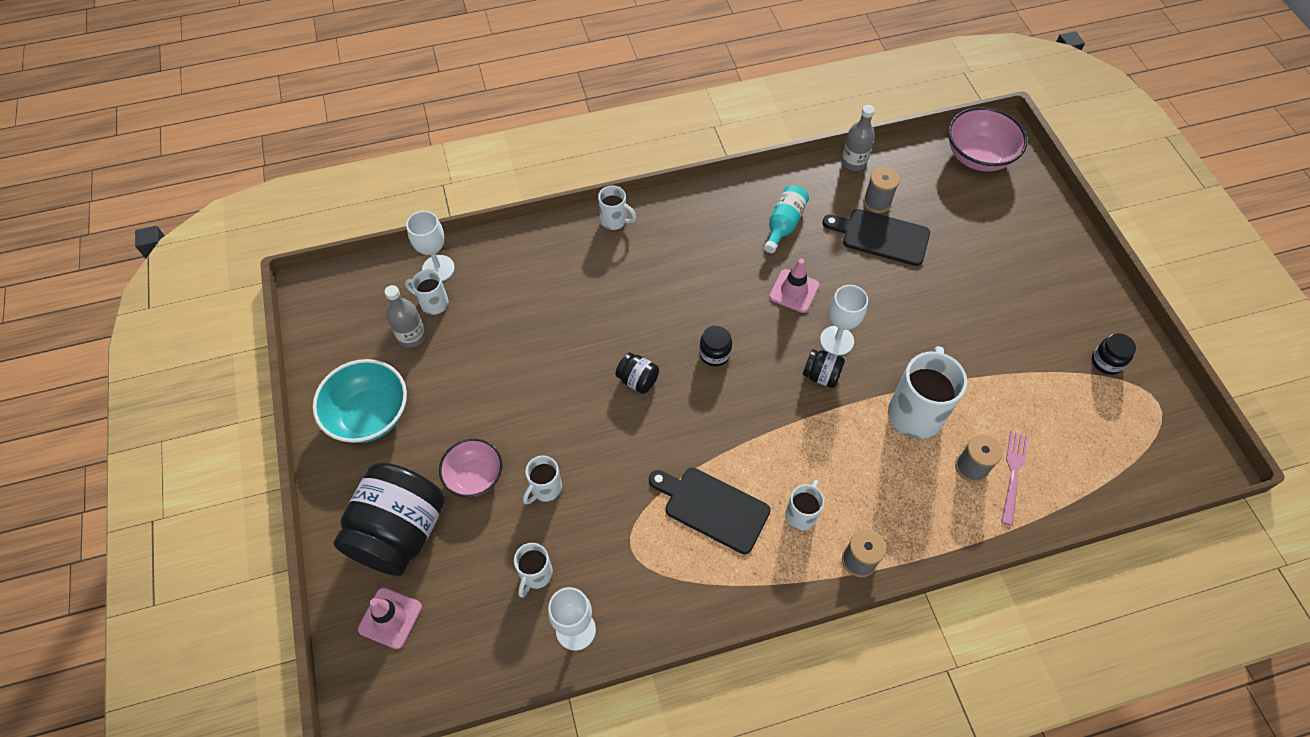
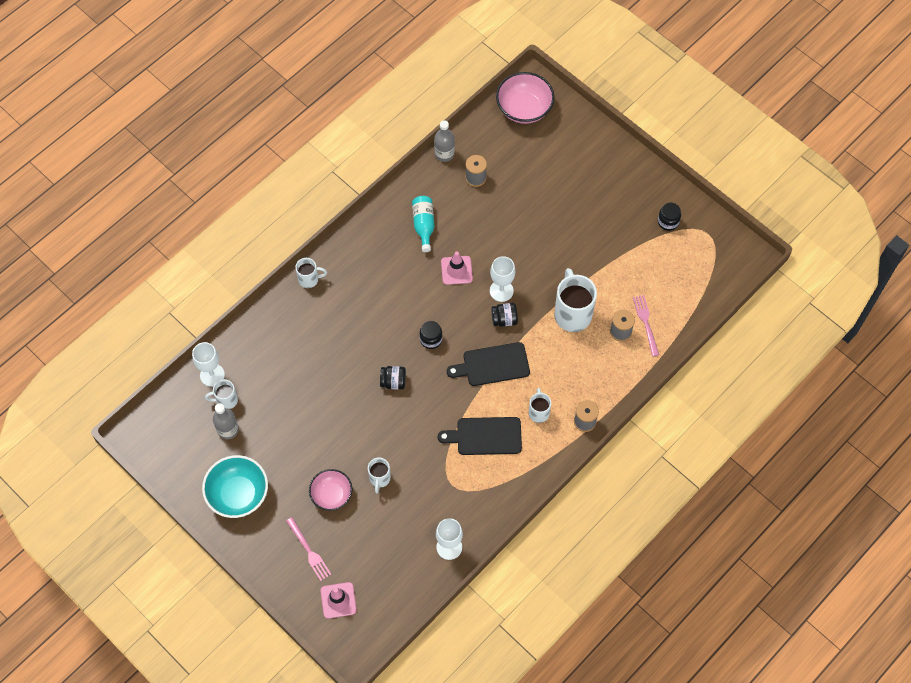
camera: 30 degrees left, 5 degrees up
(400, 532) = (309, 551): black jar -> pink fork
(535, 575) = (406, 530): white mug -> none
(881, 236) = (491, 202): black cutting board -> black cutting board (493, 365)

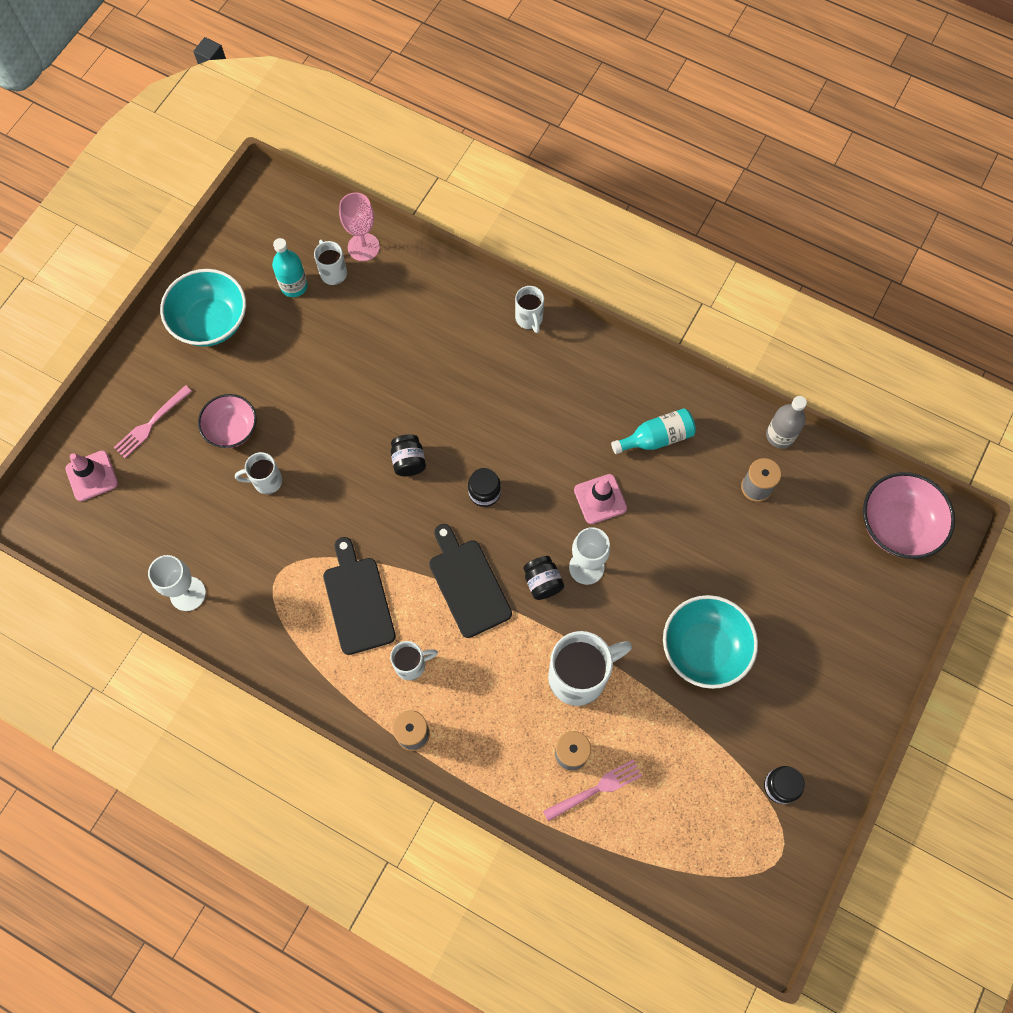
camera: 75 degrees right, 5 degrees up
(212, 375) = (363, 247): white goblet -> pink goblet
(228, 430) = (294, 286): grey bottle -> turquoise bottle
(573, 238) = (704, 649): none -> turquoise bowl

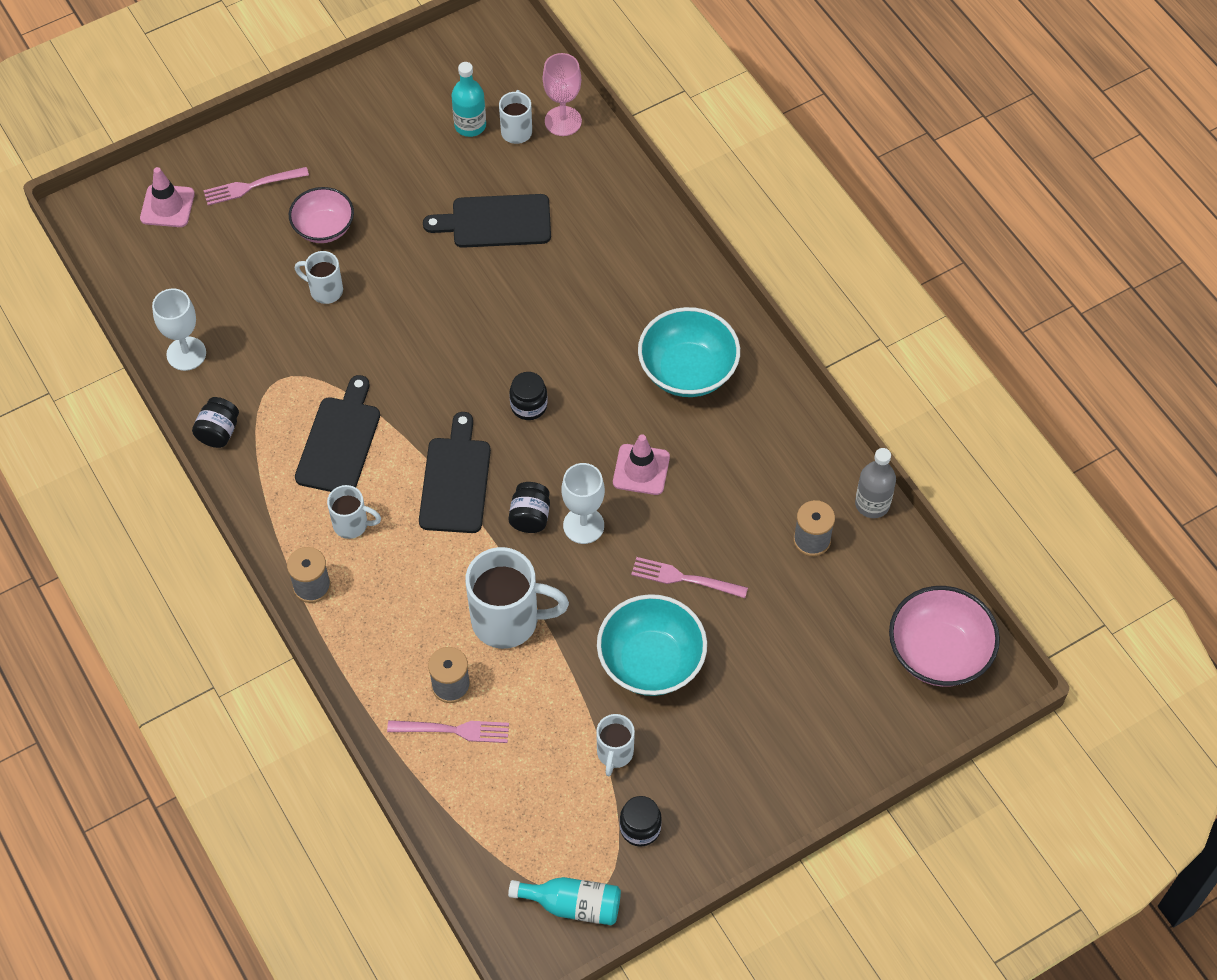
camera: 30 degrees right, 10 degrees down
(211, 322) = (368, 121): turquoise bowl -> turquoise bowl (687, 371)
(364, 355) = (496, 222): none -> black cutting board
(408, 461) = (473, 340): black jar -> black jar (218, 432)
(529, 319) = (685, 267): white mug -> white mug (614, 753)
(656, 438) = (739, 442): turquoise bottle -> turquoise bottle (572, 905)
(686, 569) = (684, 578): none -> pink fork

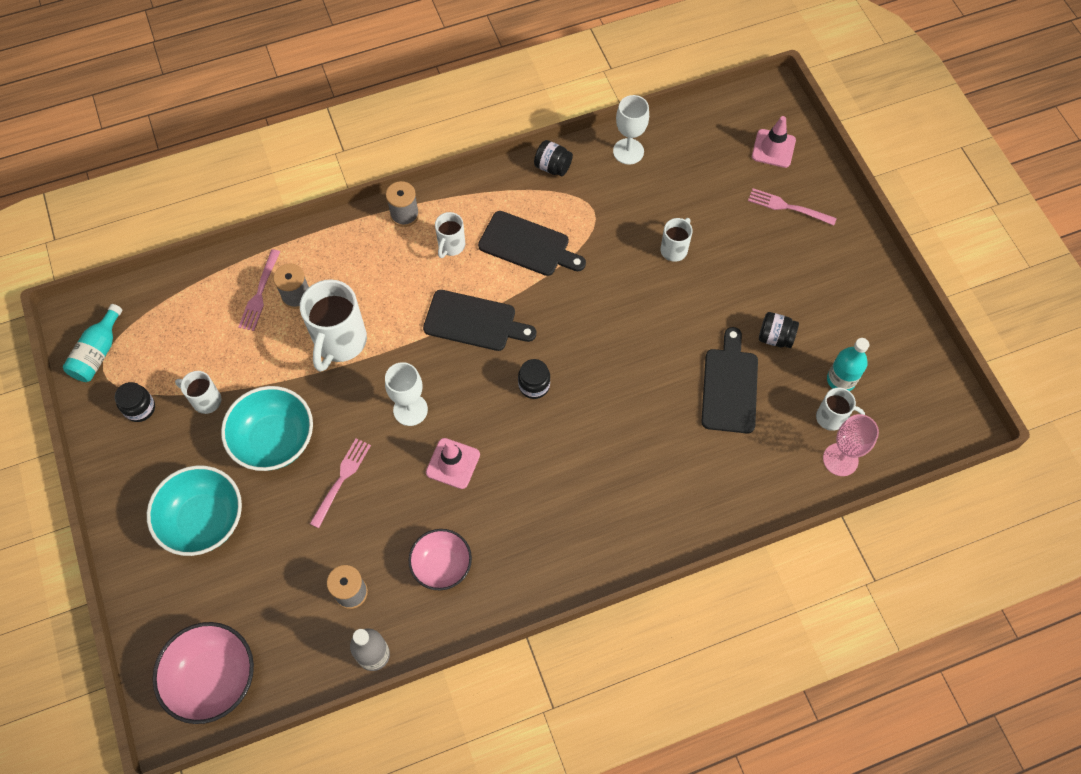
camera: 100 degrees right, 5 degrees up
(251, 186) = (787, 207): pink fork -> pink fork turned 60 degrees counterclockwise
(324, 228) = (738, 254): pink bowl -> pink bowl (442, 565)
(530, 516) = (428, 371): black jar -> black jar (775, 337)
(687, 371) = (545, 520): turquoise bowl -> turquoise bowl (204, 520)

